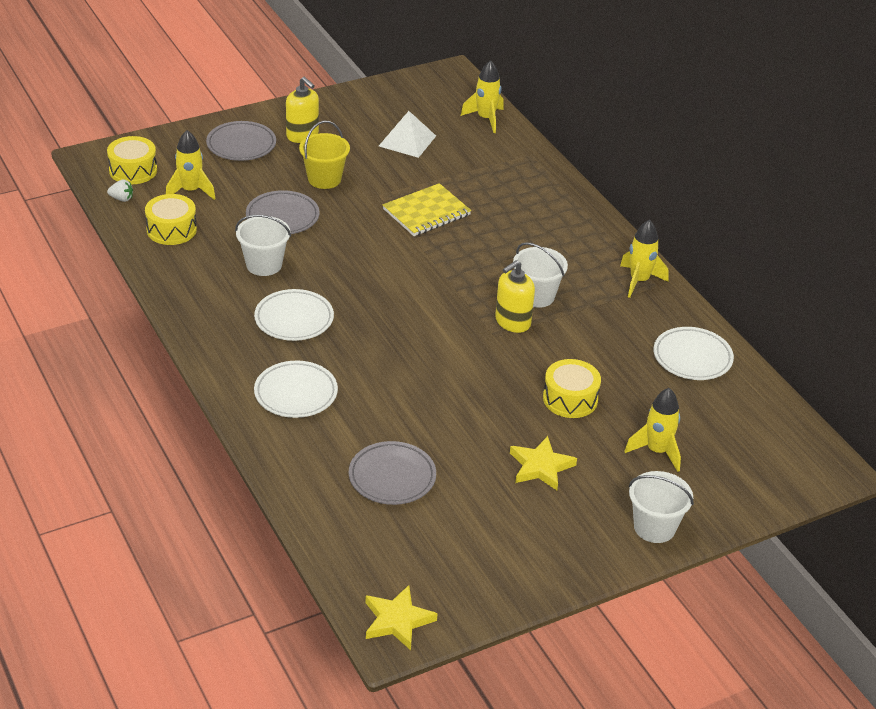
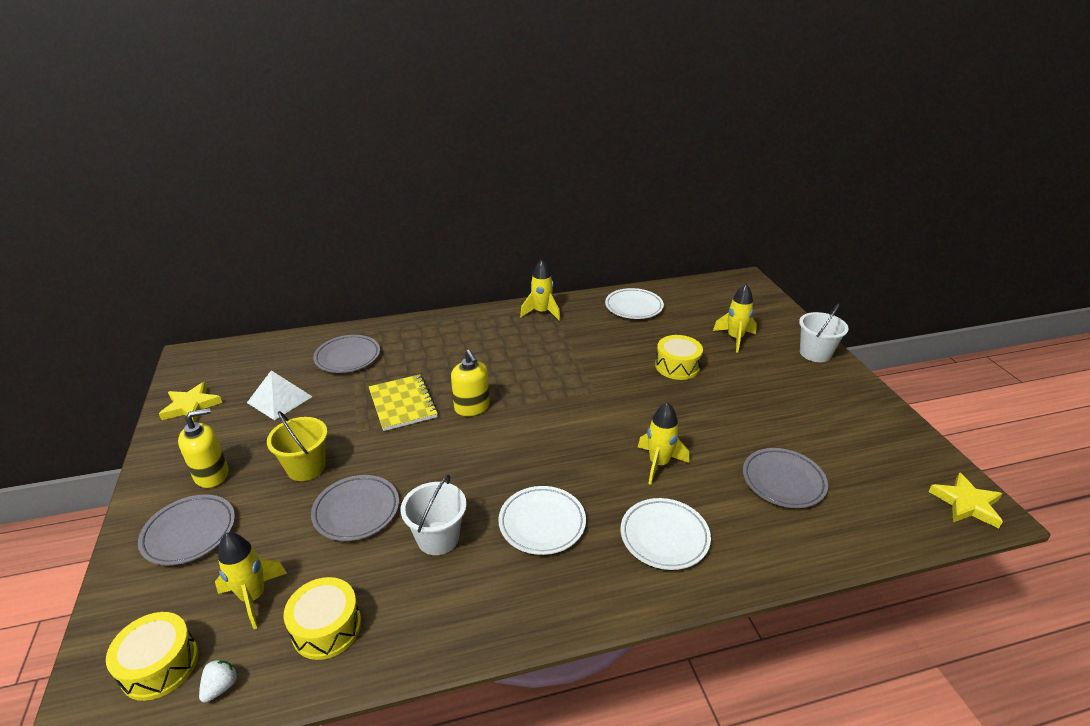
camera: 75 degrees left, 5 degrees down
(486, 119) = (281, 348): yellow rocket -> yellow rocket (658, 464)
(488, 162) = (347, 357): none -> grey plate
(512, 322) = (577, 379): yellow soap dispenser -> yellow soap dispenser (472, 407)
(536, 296) = (546, 361): white bucket -> none
(540, 466) = (758, 393): yellow star -> yellow star (191, 406)

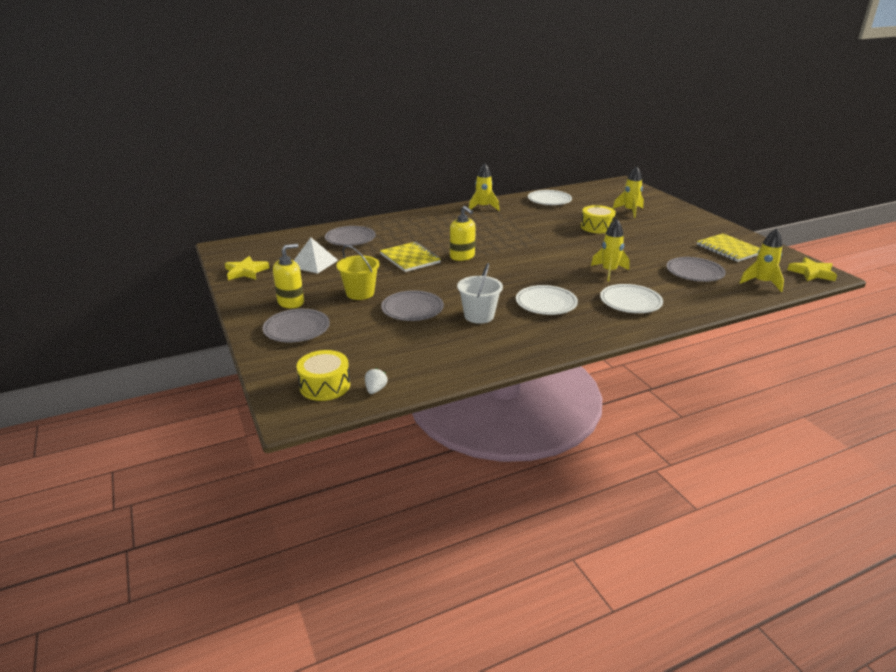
camera: 10 degrees left, 5 degrees down
(253, 597) = (368, 352): yellow rocket -> yellow rocket (761, 283)
(327, 628) = (429, 359): yellow drum -> none
(815, 353) = (688, 214): white bucket -> none
(852, 434) = (729, 249): none -> yellow notebook

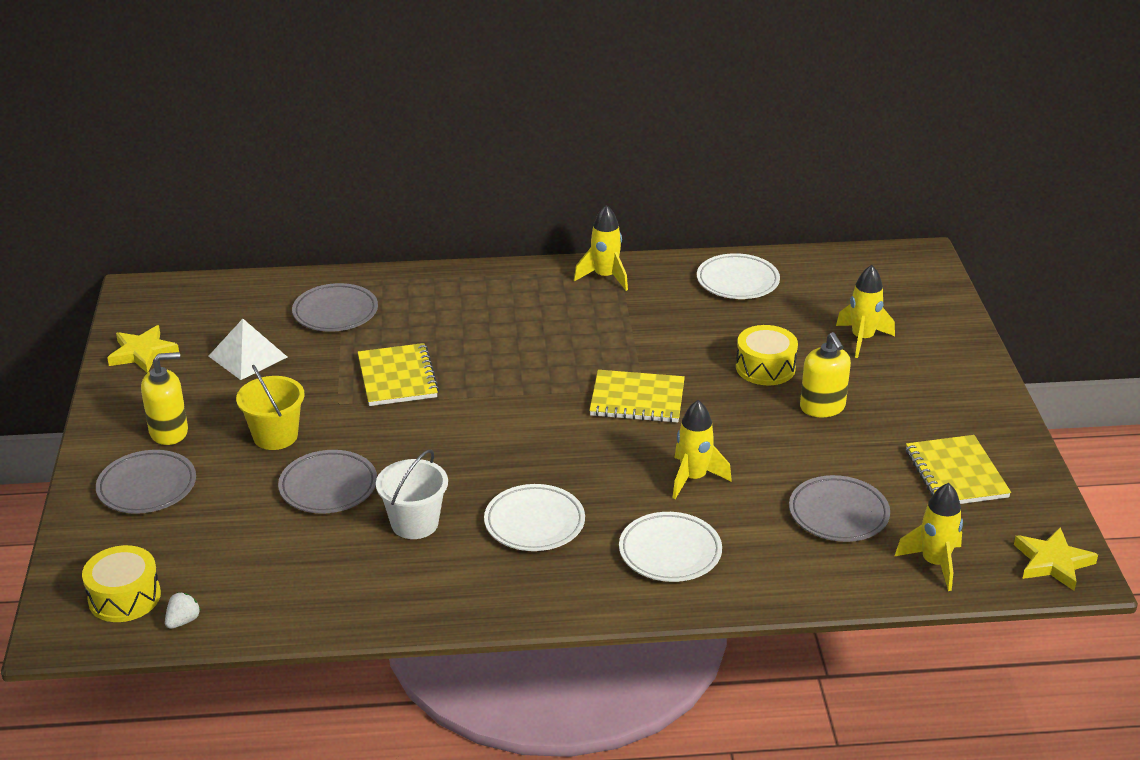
camera: 20 degrees right, 5 degrees up
(462, 256) = (482, 390): yellow soap dispenser -> yellow soap dispenser (822, 407)
(547, 247) = (637, 399): none -> yellow notebook

